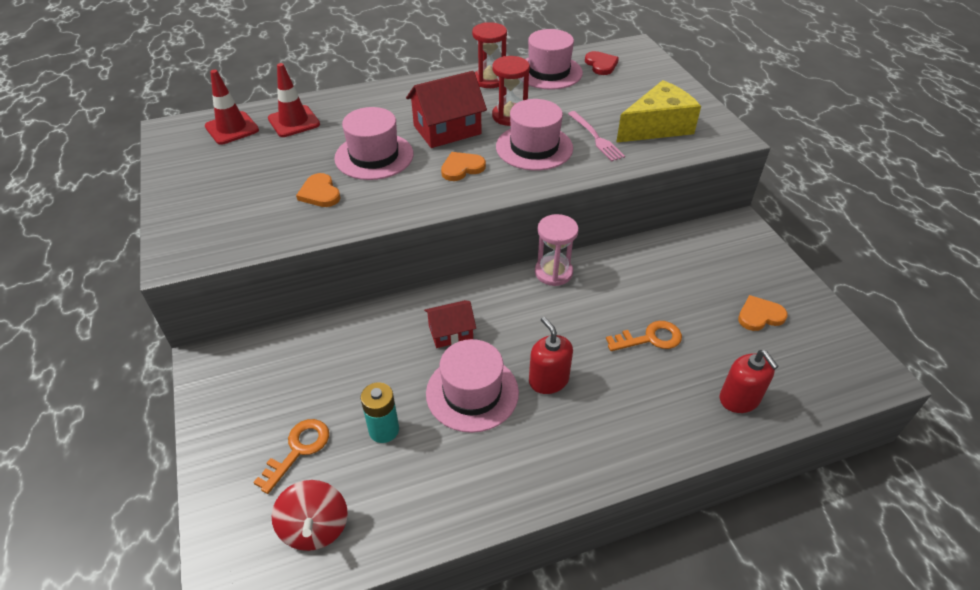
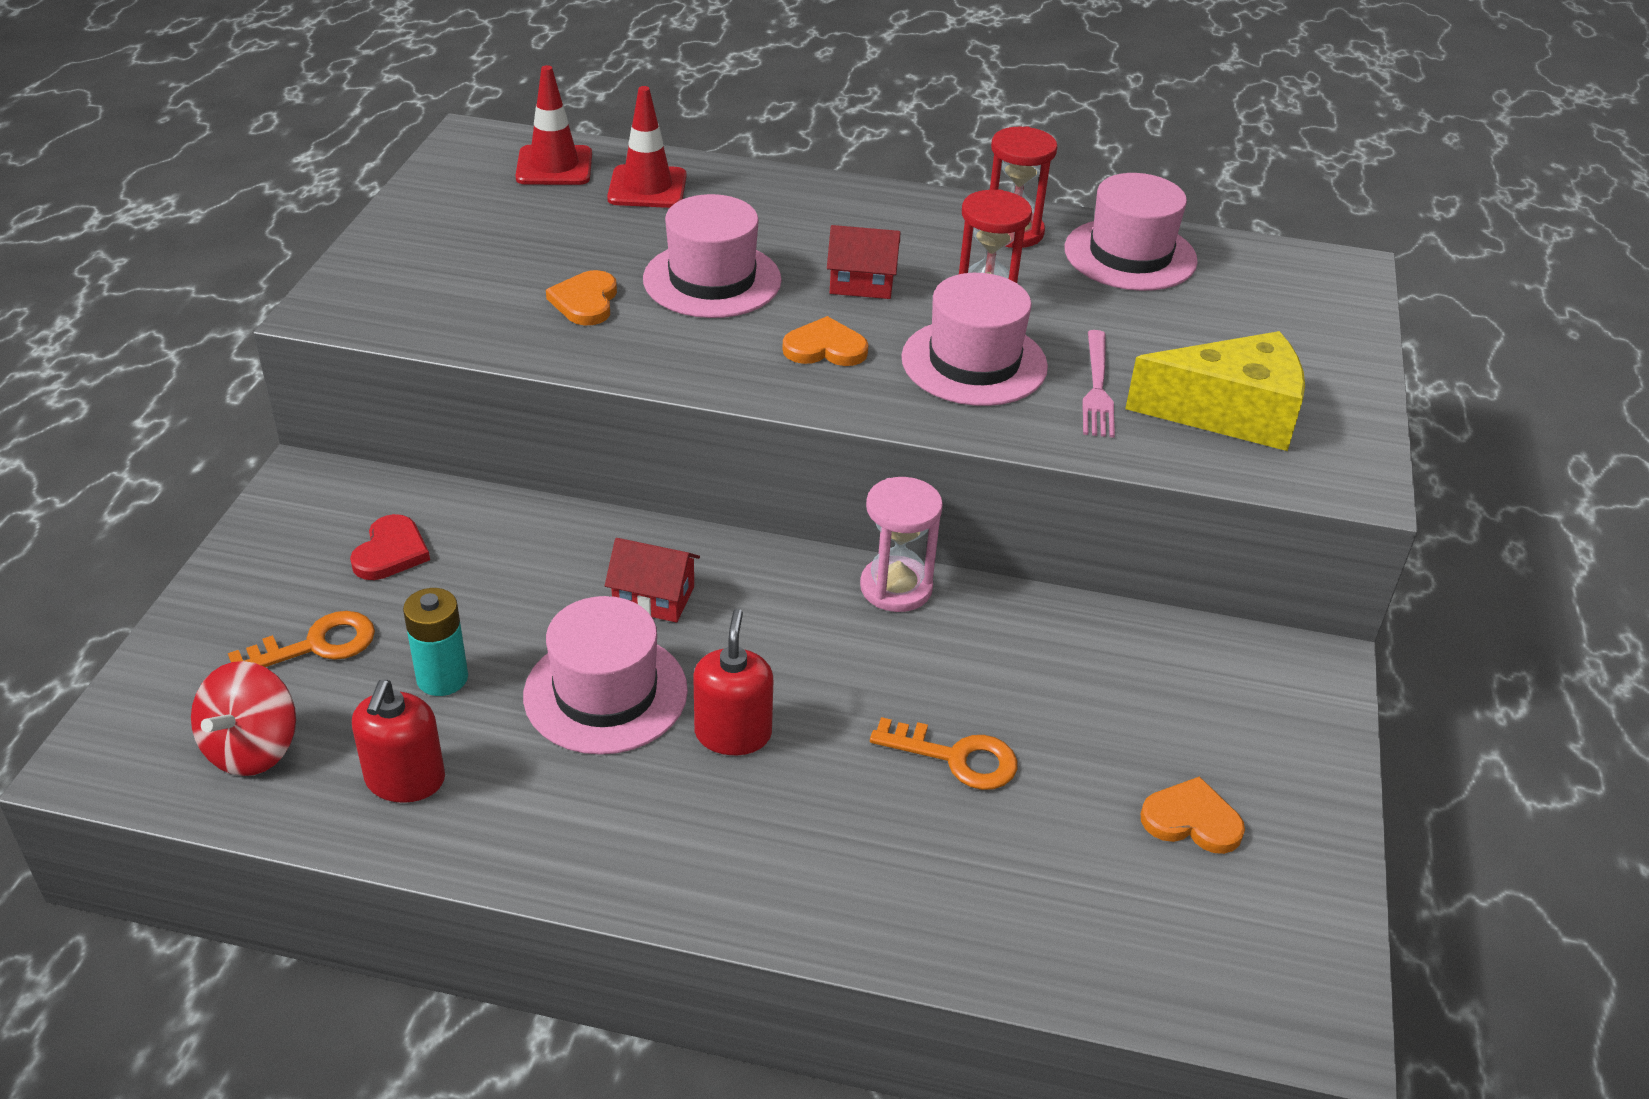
camera: 30 degrees right, 5 degrees down
(447, 130) = (861, 283): red house -> red house, size x0.60
(601, 65) = (1241, 276): red heart -> red heart (391, 552)
(739, 399) = (1014, 920): red soap dispenser -> red soap dispenser (405, 780)

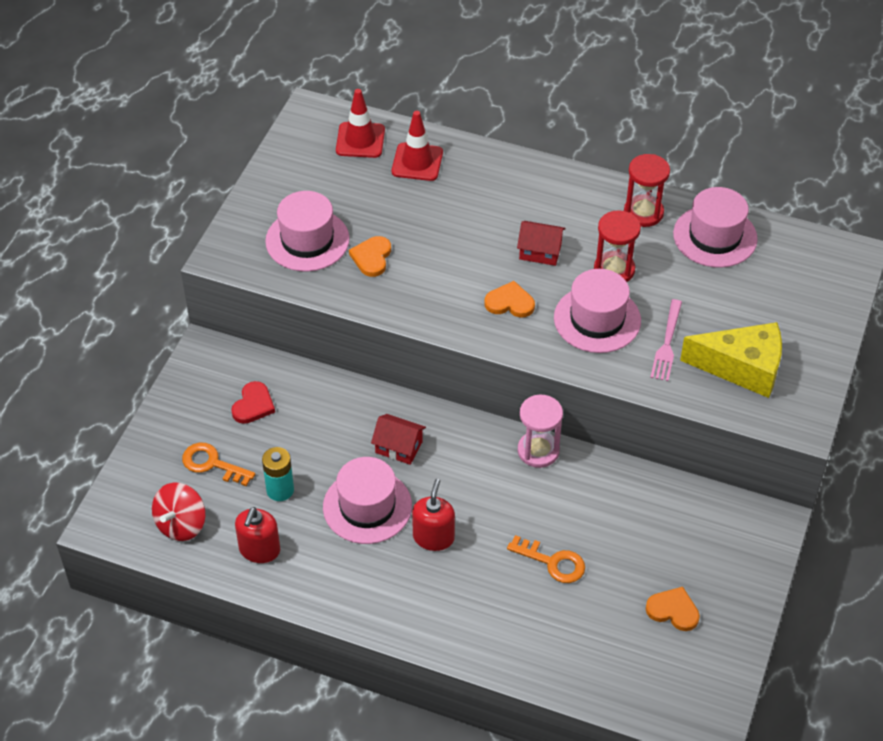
camera: 10 degrees right, 10 degrees up
(315, 646) = (212, 464): orange key -> orange key turned 135 degrees counterclockwise
(712, 280) = (449, 244): pink hat -> pink hat (307, 240)

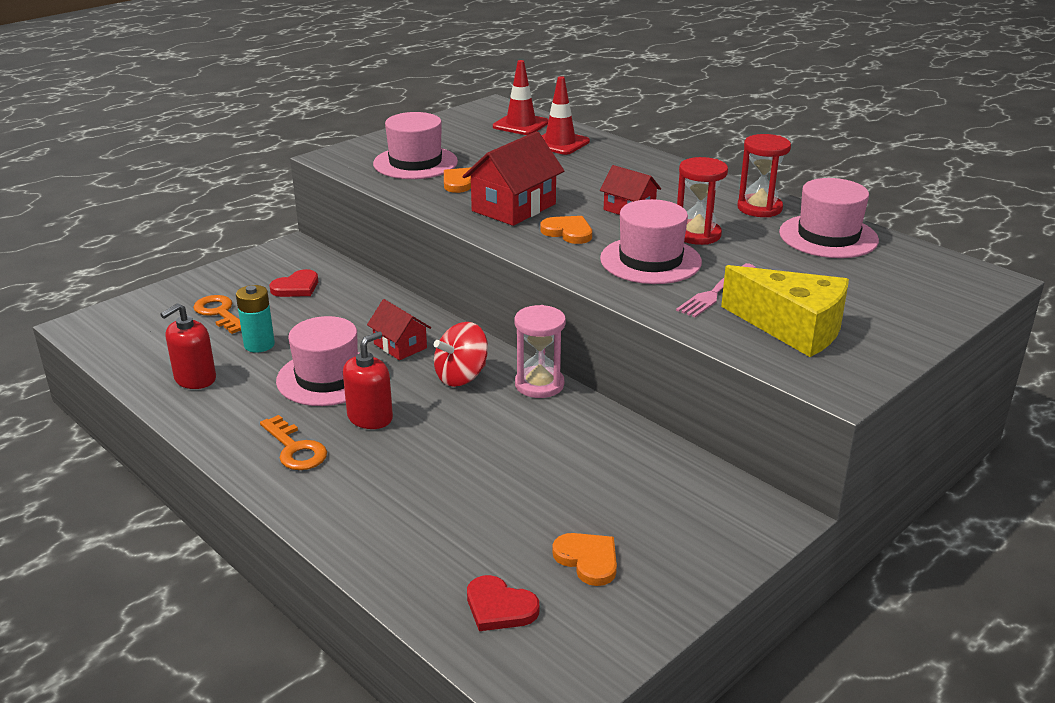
camera: 25 degrees right, 20 degrees down
(181, 524) = (147, 343): red spinning top -> red spinning top (461, 376)
(442, 282) = (514, 207): none -> red house
(552, 562) = (478, 474): orange key -> orange key (295, 449)
(641, 673) = (499, 607): none -> red heart

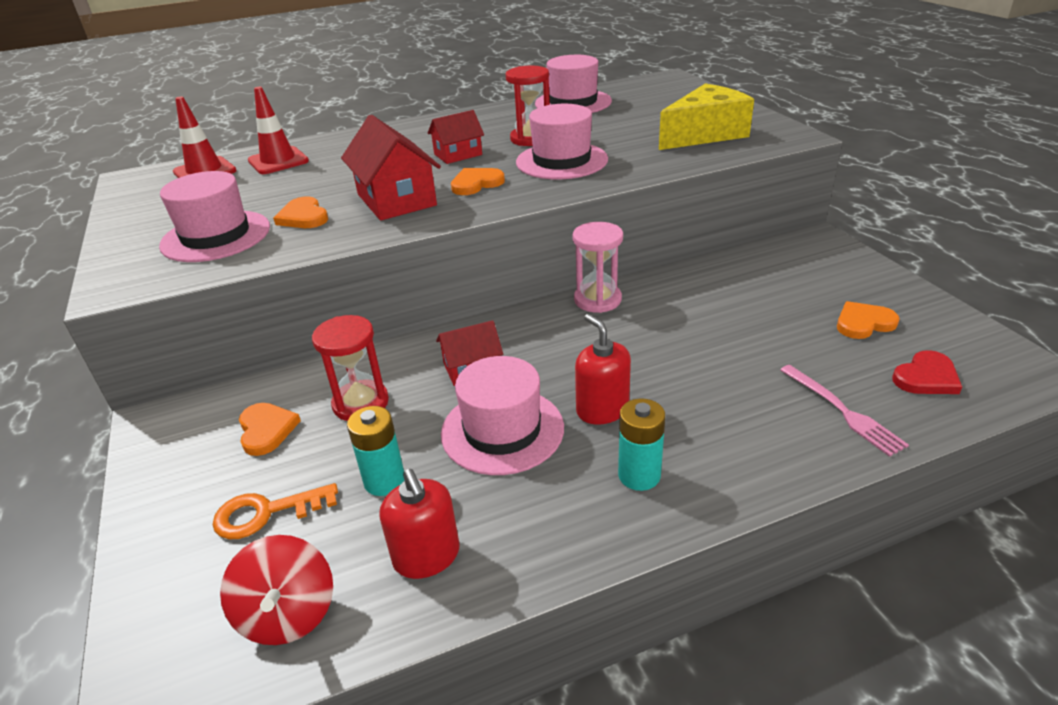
camera: 65 degrees left, 5 degrees up
(295, 449) = (639, 475): orange key -> turquoise battery
(296, 287) = (266, 430): red heart -> orange heart
(461, 376) = (557, 339): red spinning top -> red spinning top (288, 614)
(715, 292) = (634, 148): pink fork -> pink fork (843, 411)
(759, 208) = (506, 113): red hourglass -> red hourglass (360, 403)

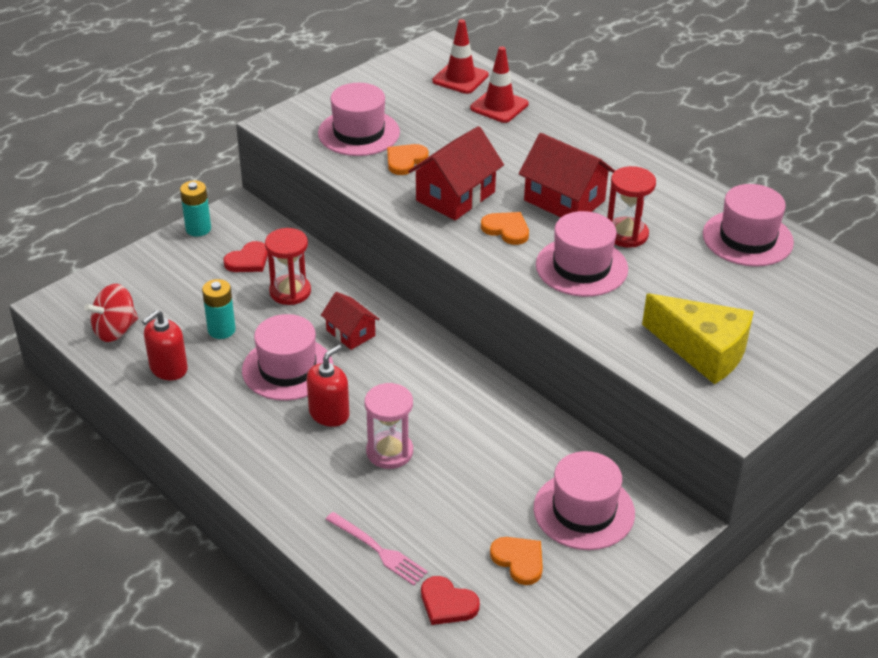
camera: 65 degrees right, 5 degrees up
(266, 430) = (248, 260): orange heart -> red heart
(266, 513) = (180, 291): orange key -> none
(458, 154) = (564, 200): red house -> red house, size x1.66
(597, 300) = (478, 379): pink hourglass -> pink hourglass (389, 452)
(639, 475) = (266, 446): turquoise battery -> turquoise battery (198, 229)
(800, 278) = (584, 510): none -> pink hat
(843, 411) = (378, 550): pink fork -> pink fork turned 90 degrees counterclockwise

